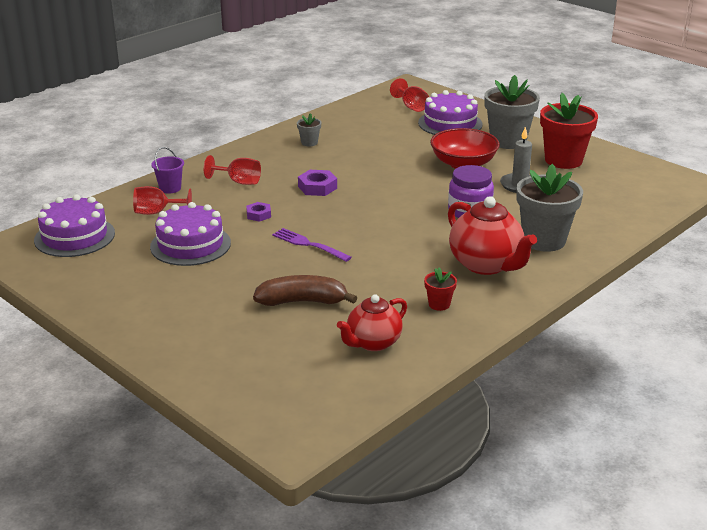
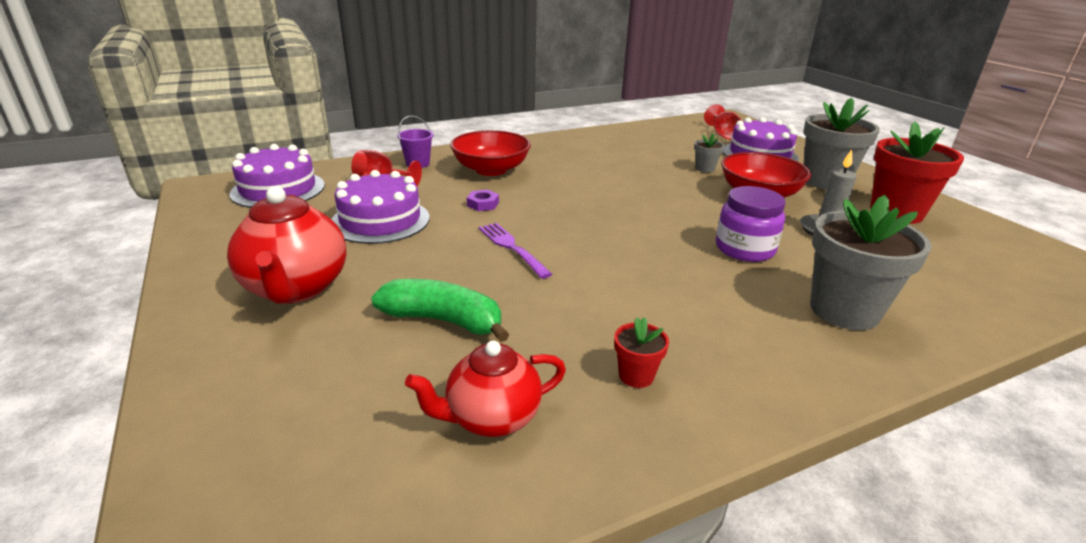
camera: 20 degrees right, 0 degrees up
(239, 182) = (491, 169): red goblet -> red bowl
(302, 301) = (443, 321): brown banana -> green banana
(309, 143) = (593, 148): grey flower pot -> grey flower pot (705, 169)
(317, 187) = (570, 189): purple nut -> none
(486, 265) = (740, 328): red teapot -> red teapot (296, 288)

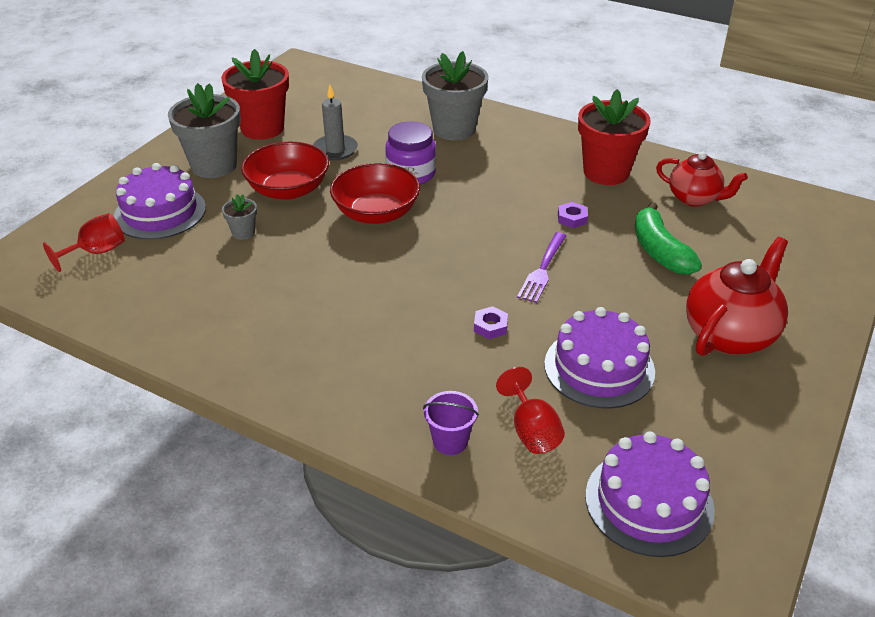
camera: 125 degrees left, 10 degrees up
(491, 169) = (401, 370): red bowl -> red bowl (376, 213)
(566, 298) = (572, 218): none -> purple nut
(636, 376) = (606, 172): red flower pot -> red flower pot, size x2.20

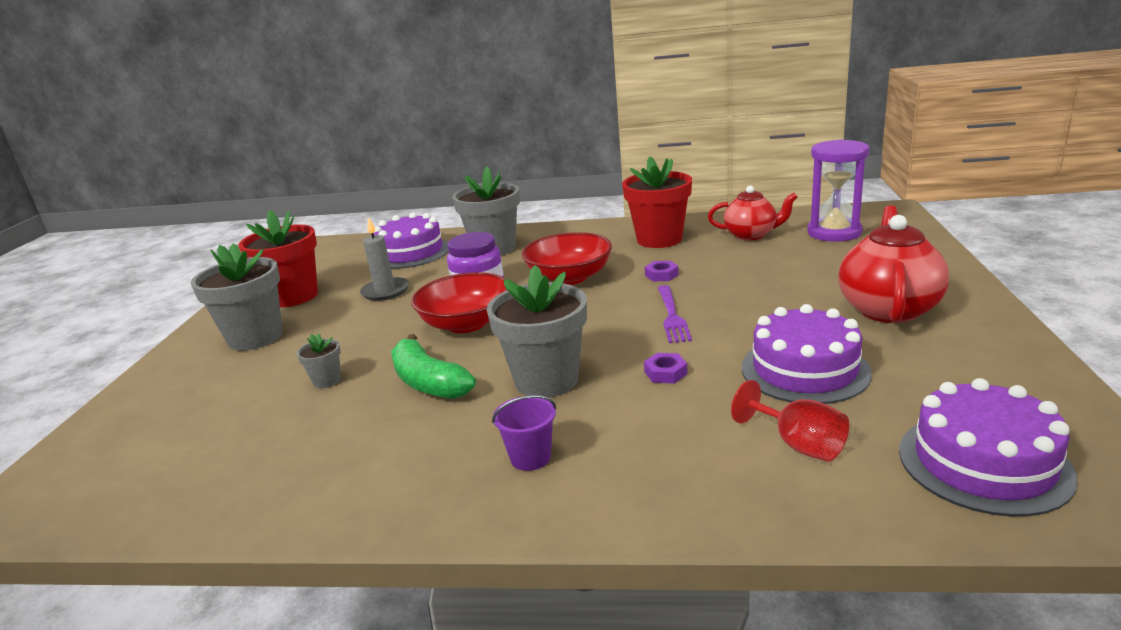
camera: 20 degrees left, 15 degrees down
(96, 252) = (141, 453): red goblet -> none
(160, 212) = (210, 393): purple cake -> purple cake (411, 253)
(288, 189) = (355, 333): red bowl -> red bowl (569, 277)
(397, 297) = (546, 380): none -> grey flower pot
(450, 441) = (723, 487): purple bucket -> purple bucket (530, 457)
(659, 251) = (761, 274): green banana -> green banana (428, 382)
(775, 225) = (834, 232): none -> purple hourglass

